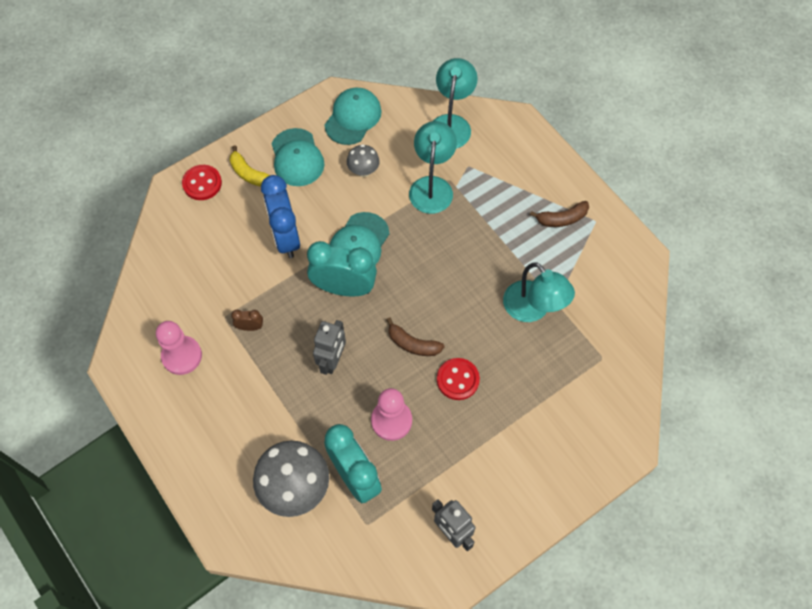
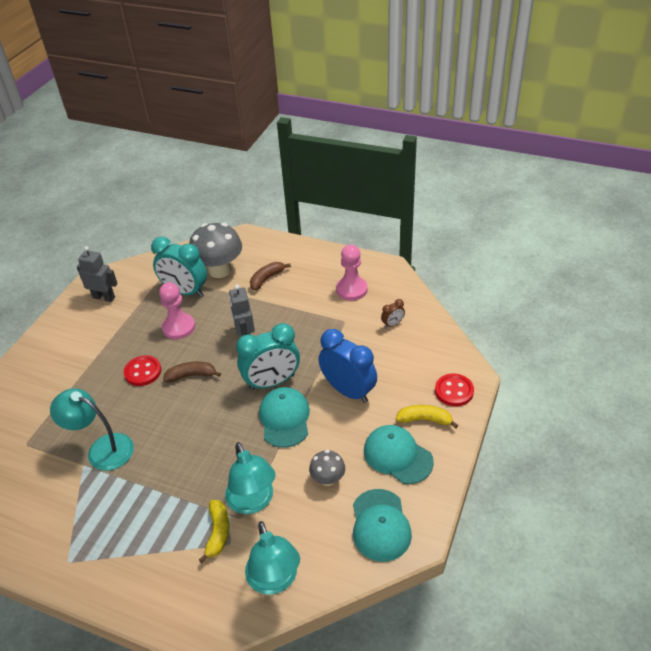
camera: 150 degrees right, 20 degrees down
(250, 327) = (321, 325): brown clock -> brown clock (392, 324)
(472, 178) = (218, 532): none -> yellow banana
(562, 219) = (105, 543): brown banana -> brown banana (267, 279)

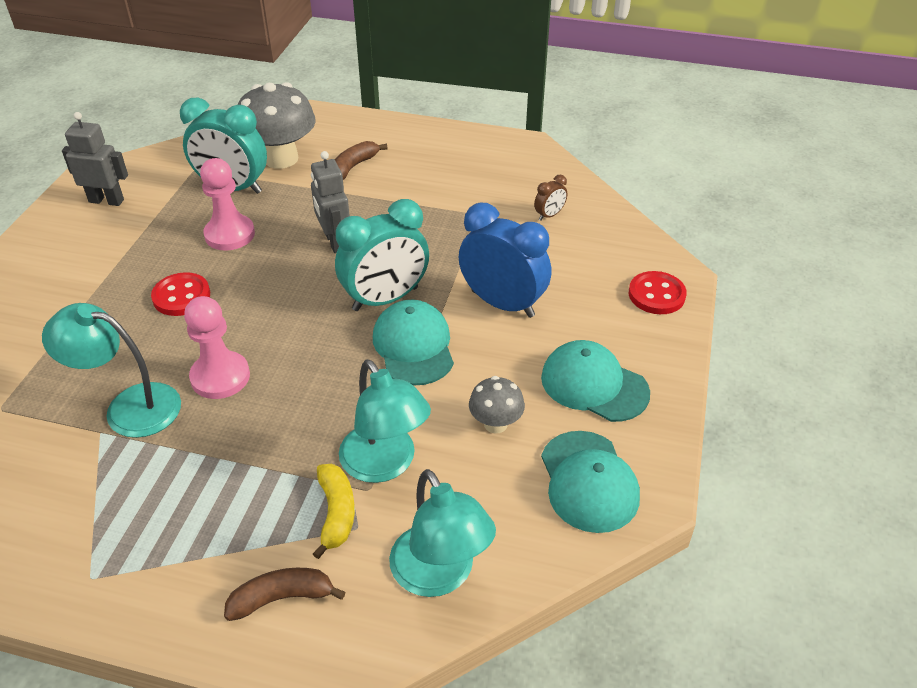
camera: 10 degrees left, 0 degrees up
(191, 375) = (259, 297): brown banana -> brown banana (282, 598)
(351, 289) = (481, 175): pink pawn -> pink pawn (220, 377)
(425, 419) = (623, 334): yellow banana -> none

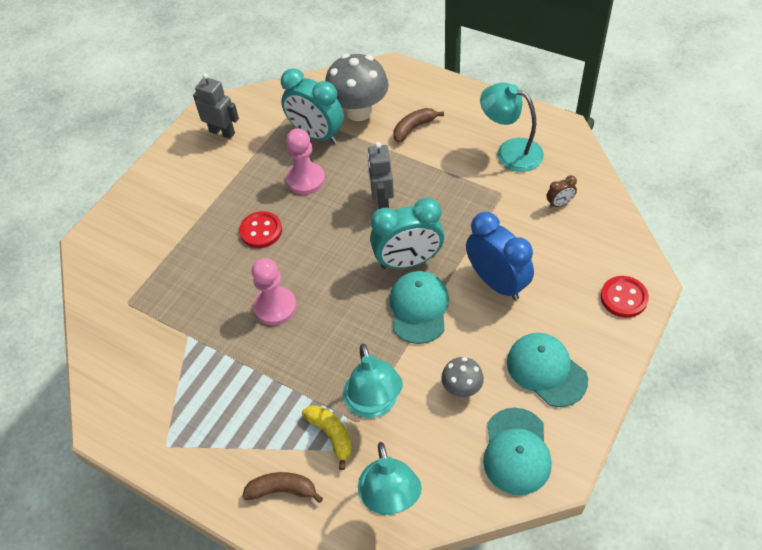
camera: 20 degrees right, 10 degrees up
(129, 407) = (210, 319): turquoise lamp -> turquoise lamp (510, 151)
(336, 513) = (331, 435): yellow banana -> yellow banana turned 45 degrees counterclockwise

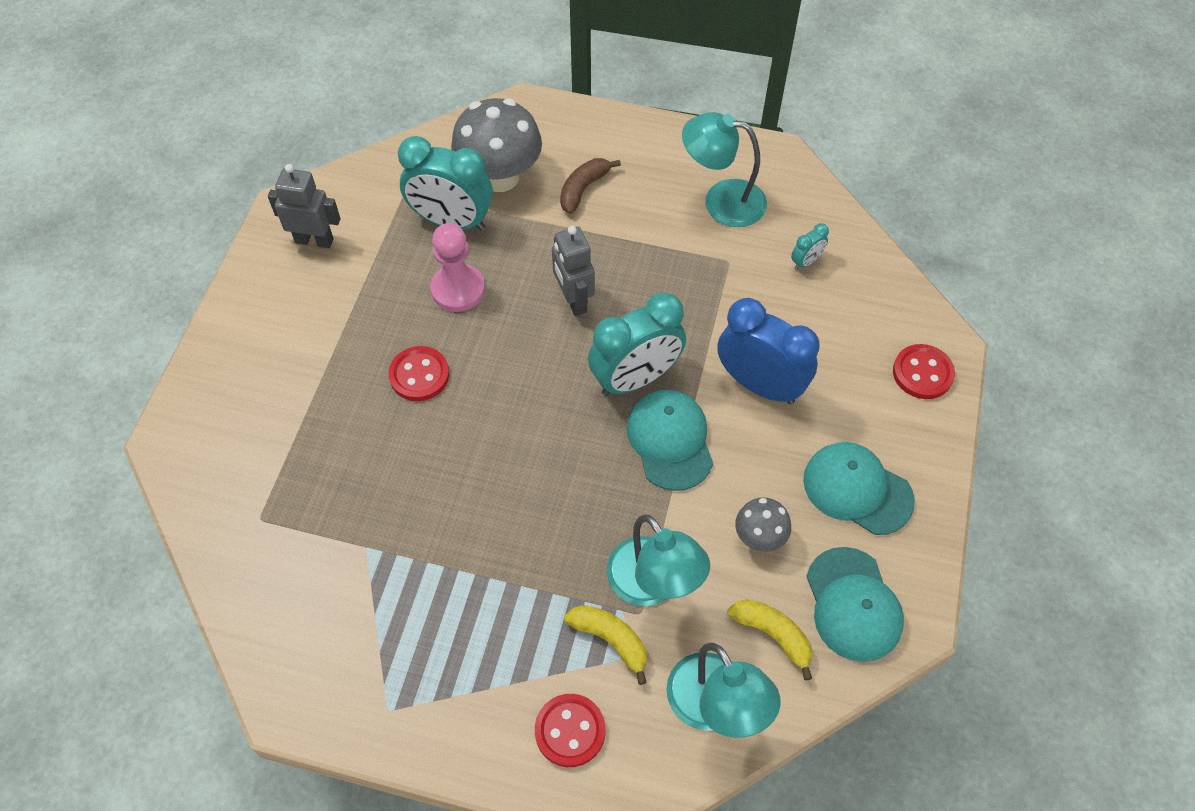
camera: 20 degrees left, 5 degrees up
(275, 307) = (476, 480): pink pawn -> none
(282, 490) = (570, 731): brown banana -> red button
(449, 459) = (773, 635): none -> yellow banana
(559, 203) = (806, 261): brown clock -> turquoise clock

